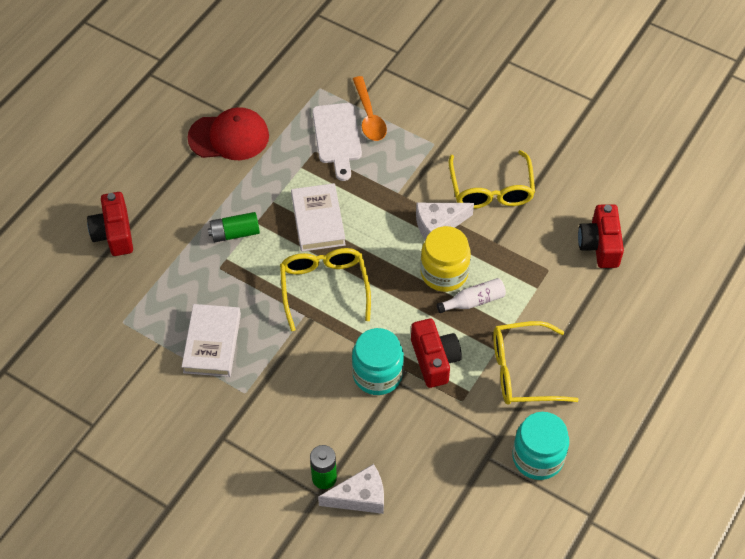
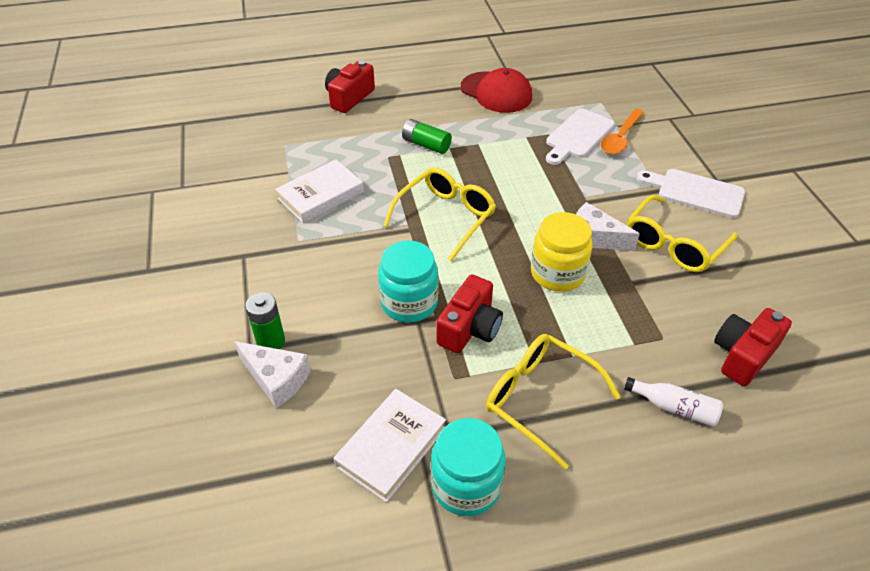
camera: 45 degrees right, 10 degrees down
(318, 220) = (496, 174): white book -> white book (391, 447)
(465, 131) = (695, 192): none -> white cutting board
(473, 301) = (559, 311): white bottle -> white bottle (674, 407)

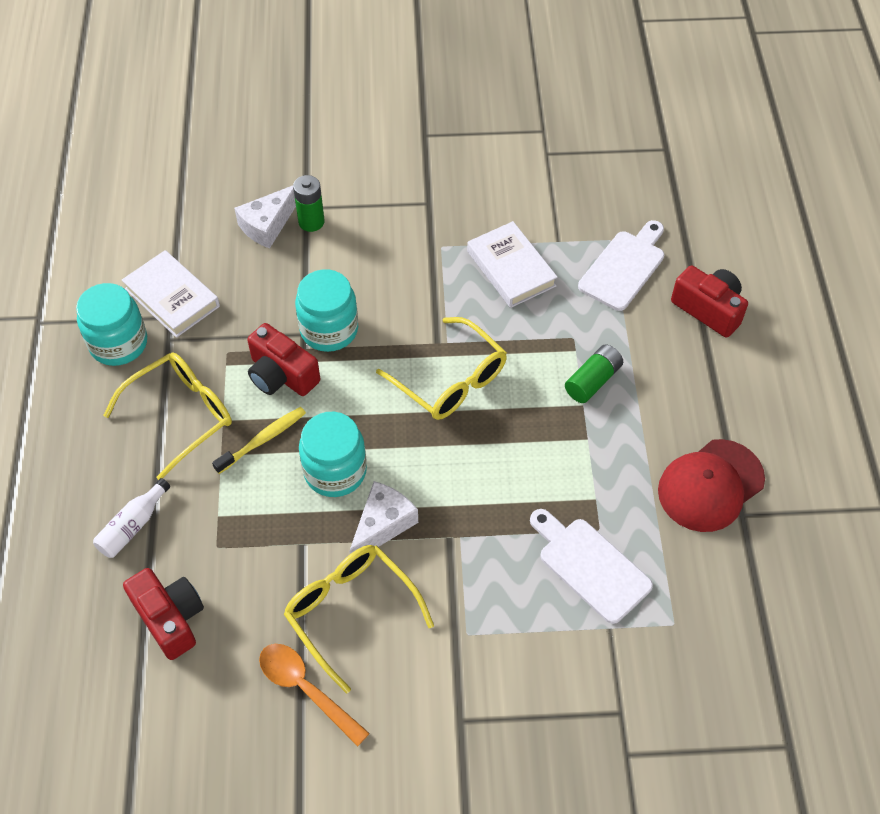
camera: 100 degrees right, 10 degrees up
(544, 328) = (263, 440): none -> yellow toothbrush
(557, 273) = (335, 471): yellow jar -> turquoise jar
(620, 138) = (578, 622): orange spoon -> orange spoon (306, 689)
(695, 192) = (441, 679): white cutting board -> white cutting board (624, 267)

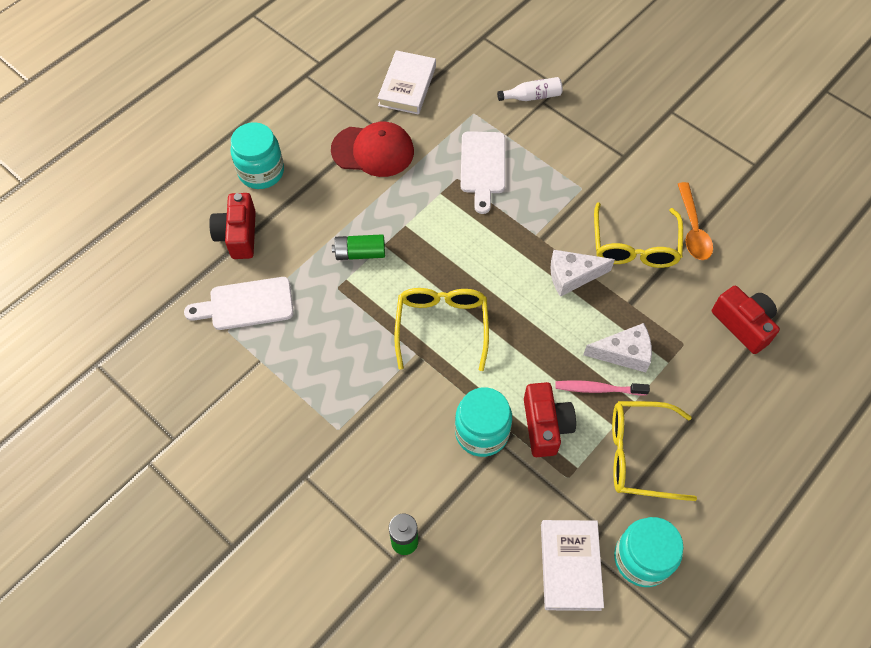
camera: 135 degrees left, 5 degrees up
(133, 526) = (728, 401): white bottle -> white bottle (532, 96)
(170, 618) = (743, 324): red camera -> red camera turned 135 degrees clockwise
(263, 440) = (598, 389): yellow toothbrush -> pink toothbrush
(268, 225) = (439, 571): white cheese -> white cheese (624, 353)
(335, 471) = (571, 330): turquoise jar -> turquoise jar (261, 172)
(511, 268) = (314, 369): white book -> white book (407, 86)

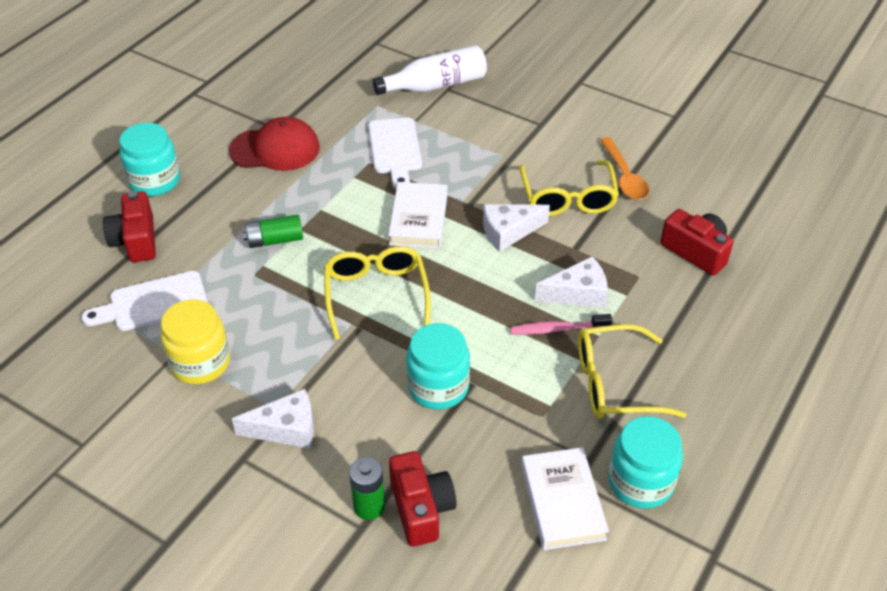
camera: 10 degrees left, 15 degrees down
(280, 373) = (200, 363): none -> yellow jar
(345, 453) = (286, 429): none -> white cheese
(407, 86) = (303, 90): white book -> white book (419, 219)
(532, 96) = (435, 85): white bottle -> white bottle, size x1.70
(545, 425) = (507, 371): red camera -> red camera (421, 508)

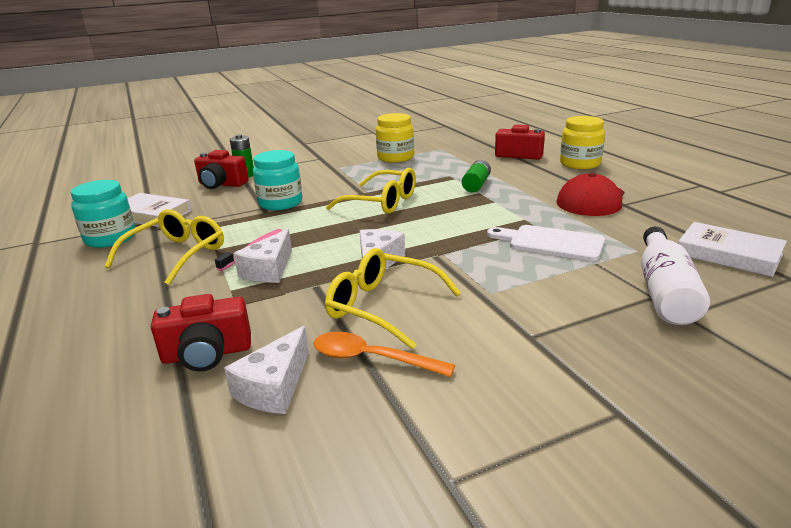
camera: 125 degrees right, 20 degrees down
(153, 303) = (457, 153): white cutting board -> none
(155, 181) = (580, 164): turquoise jar -> yellow jar
(286, 429) = (321, 167): white cheese -> white cheese (274, 387)
(419, 219) = (440, 231): white book -> white book (728, 254)

